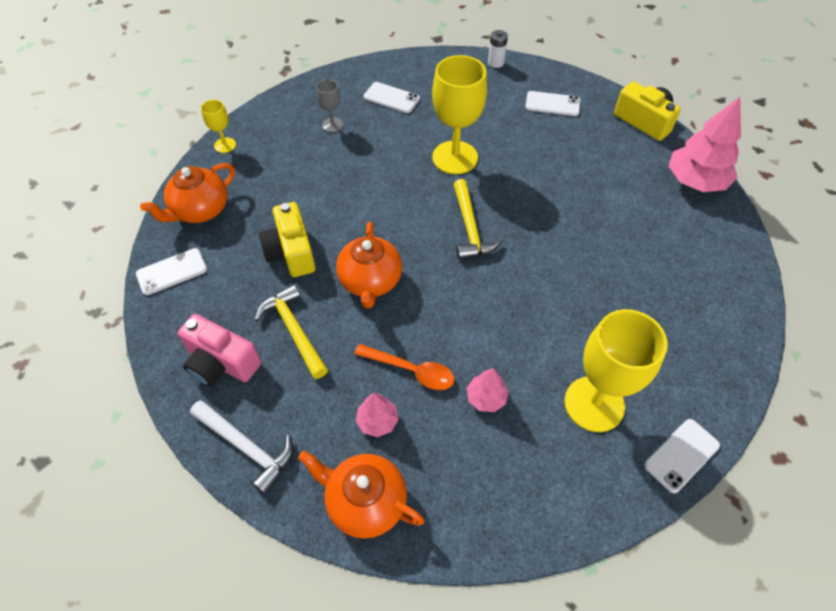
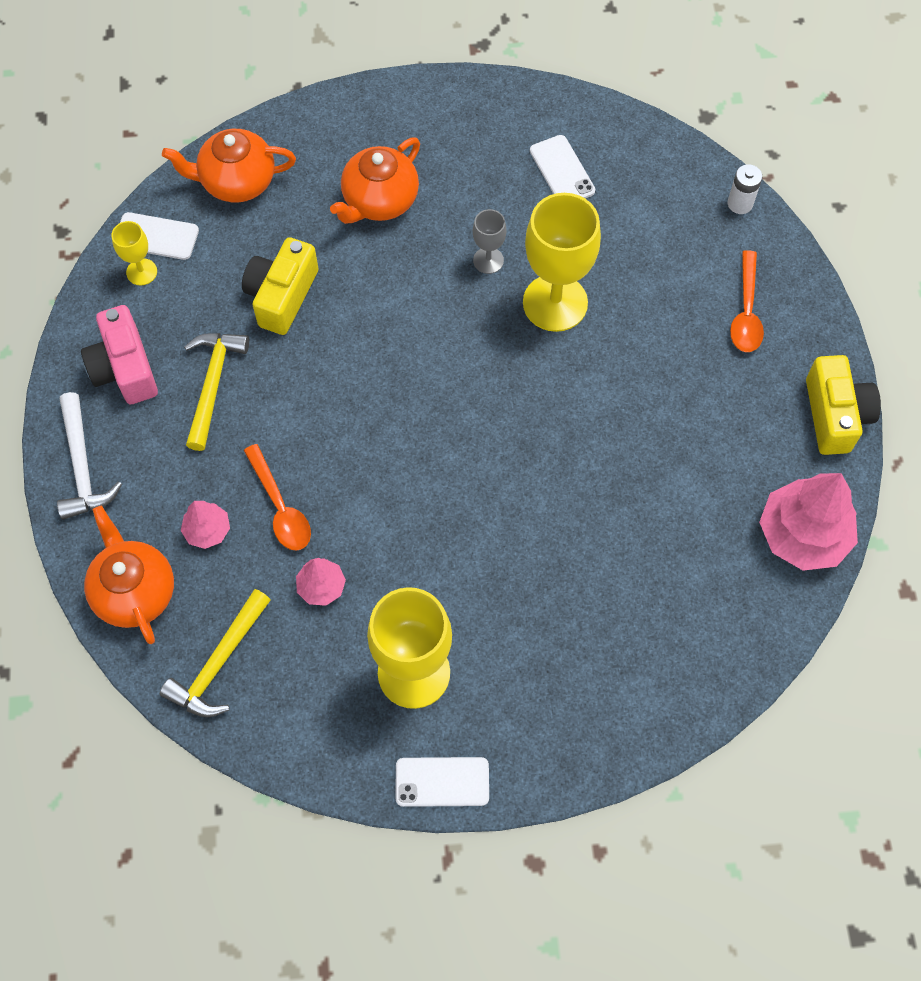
camera: 40 degrees right, 10 degrees up
(225, 145) = (325, 113): yellow goblet -> yellow goblet (141, 272)
(332, 125) = (461, 164): grey goblet -> grey goblet (488, 260)
(370, 281) = (327, 386): orange teapot -> orange teapot (379, 201)
(470, 228) = (485, 401): yellow hammer -> yellow hammer (219, 662)
(552, 104) = (746, 312): white phone -> orange spoon

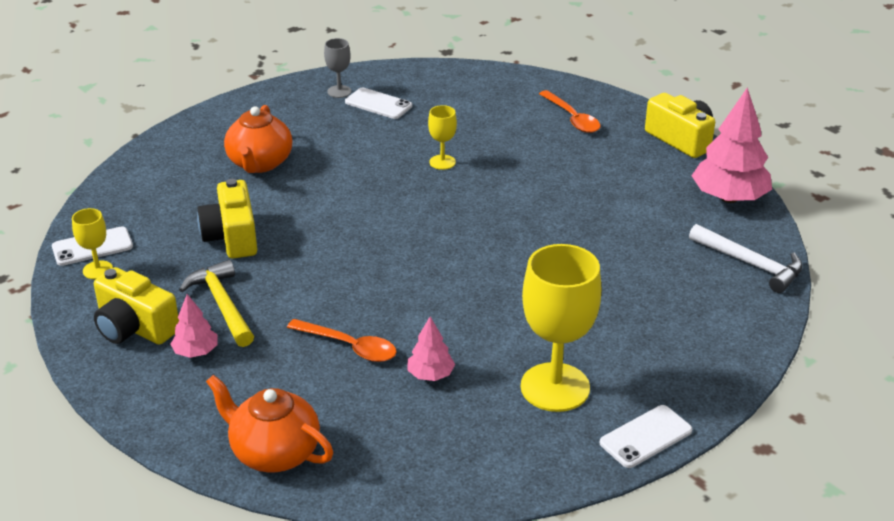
camera: 35 degrees left, 30 degrees down
(82, 466) = (150, 399): white hammer -> white hammer (750, 264)
(125, 368) = (135, 327): pink camera -> yellow camera
(207, 530) = (302, 387): pink tree -> pink tree (196, 352)
(219, 662) = (393, 459): yellow hammer -> none
(236, 181) = (134, 195): orange teapot -> none
(488, 260) = (372, 161): grey goblet -> grey goblet (339, 91)
(555, 303) = (442, 162): yellow goblet -> yellow goblet, size x0.48
(740, 203) = (512, 76): white battery -> none

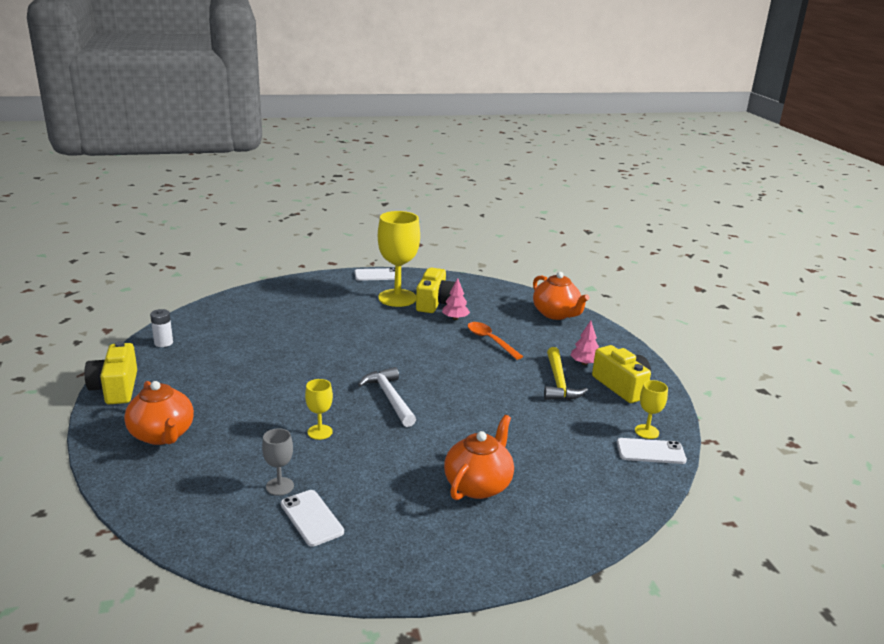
camera: 155 degrees left, 10 degrees down
(232, 237) = (533, 425): yellow camera -> yellow camera (434, 303)
(339, 91) = (336, 553): grey goblet -> grey goblet (280, 486)
(572, 118) = (162, 435): orange spoon -> orange teapot
(729, 198) = (163, 343): pink tree -> white battery
(750, 264) = (219, 311): white hammer -> white hammer (389, 398)

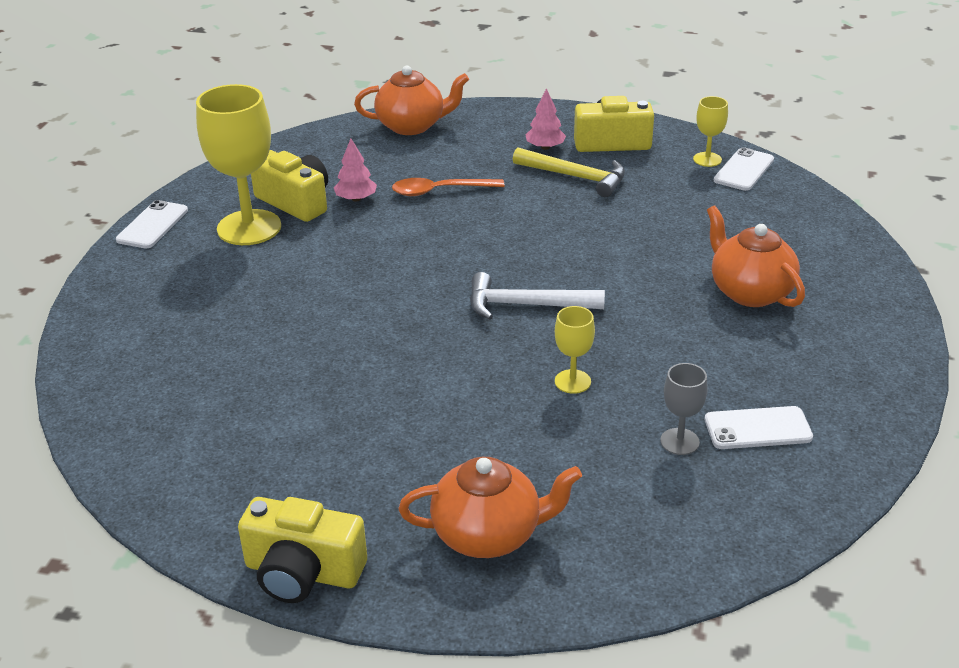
camera: 60 degrees left, 10 degrees up
(163, 343) = (182, 494): white battery -> none

